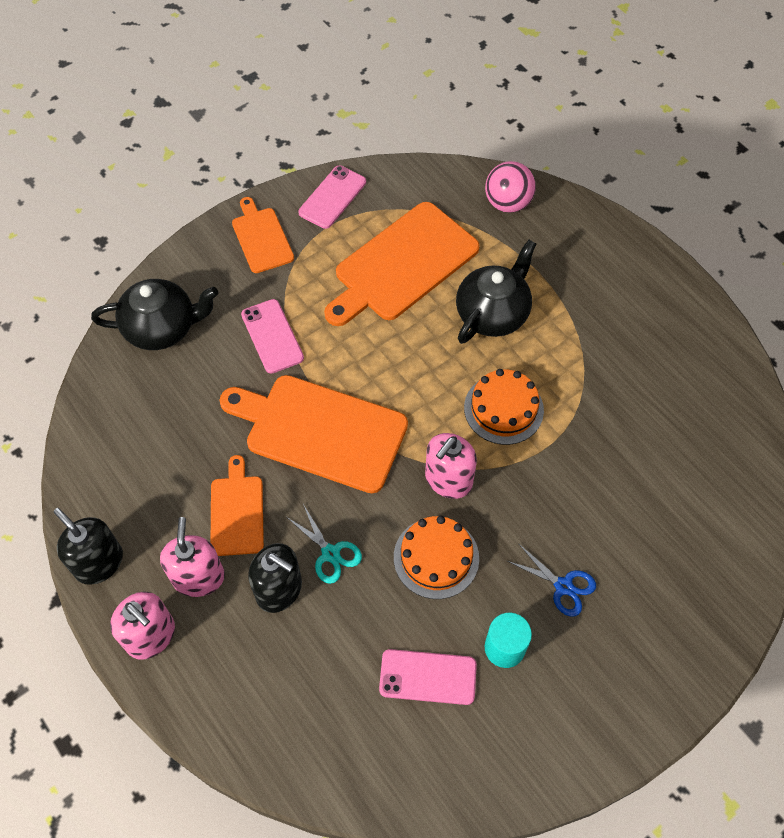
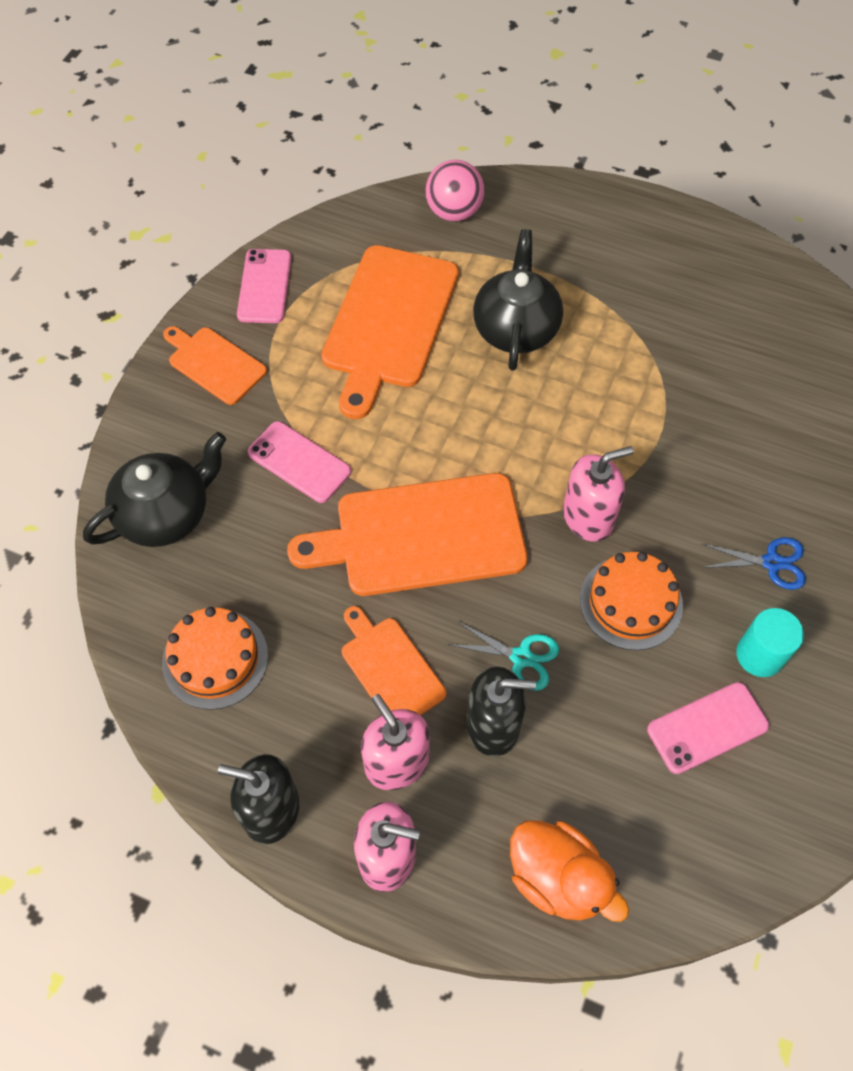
camera: 30 degrees left, 0 degrees up
(251, 717) = (558, 878): none -> orange duck
(448, 480) = (588, 517): pink soap dispenser -> pink soap dispenser turned 120 degrees counterclockwise
(503, 409) = (592, 418): orange cake -> orange cake (215, 659)

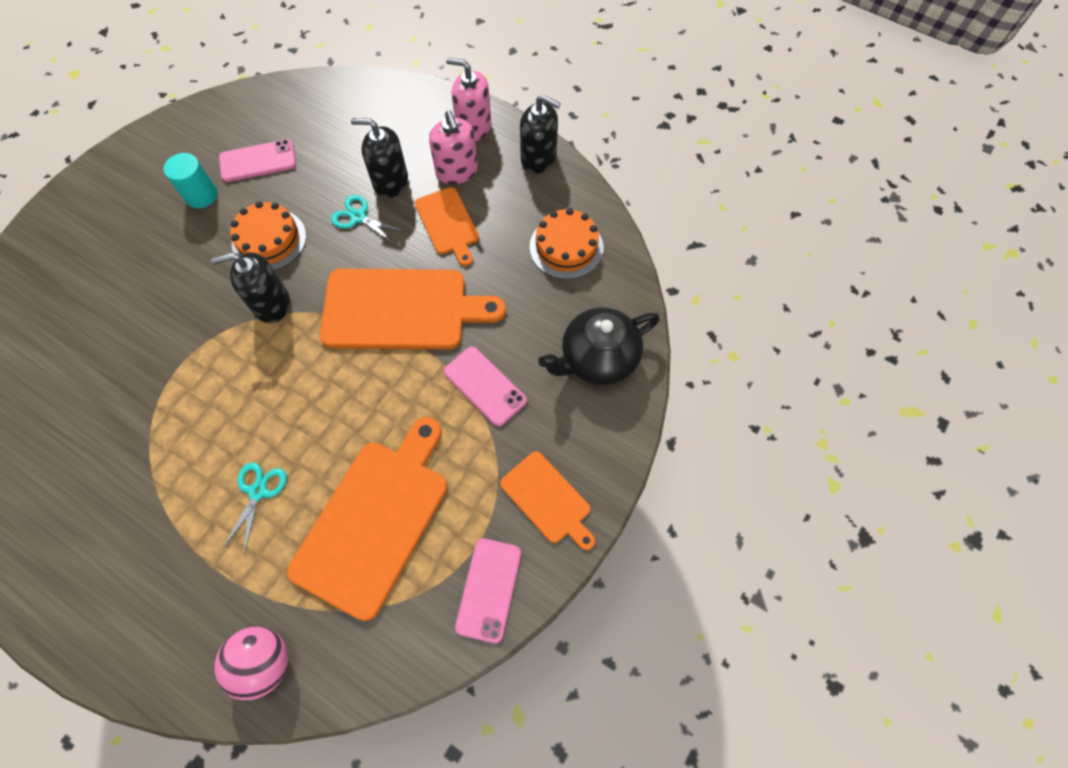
camera: 170 degrees left, 5 degrees up
(515, 328) = (258, 492): black teapot -> turquoise scissors
(558, 878) = (380, 105): orange duck -> none
(588, 517) = (271, 304): pink soap dispenser -> black soap dispenser
(771, 563) = (157, 250): blue scissors -> none

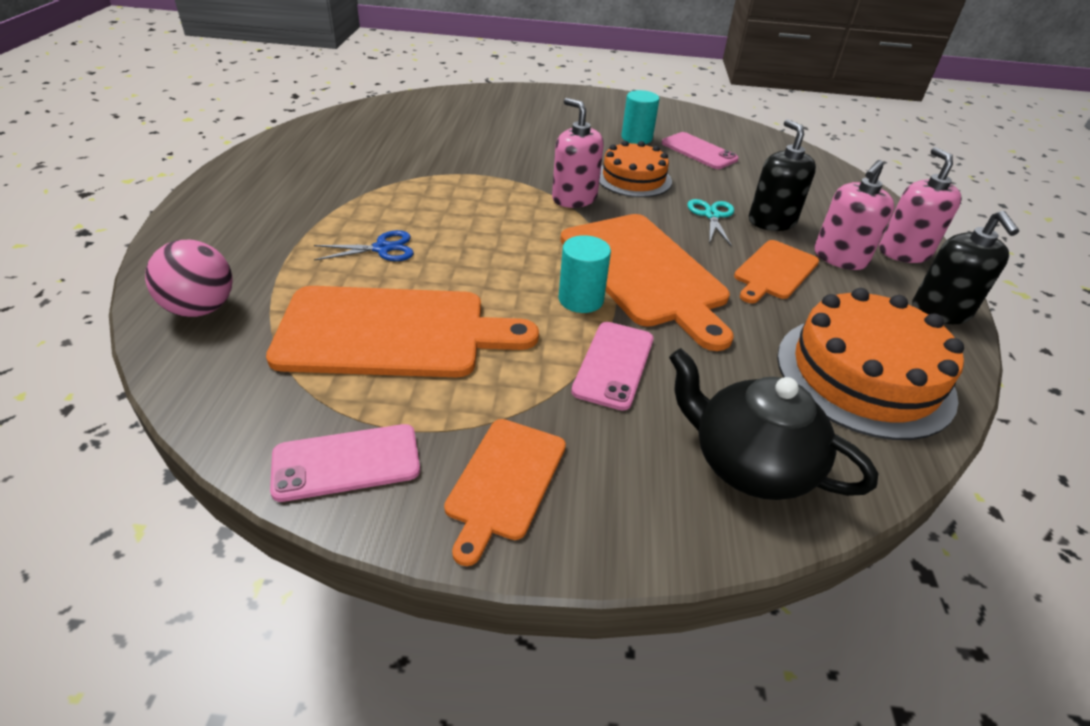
camera: 60 degrees right, 25 degrees down
(258, 492) = (382, 249): turquoise scissors -> blue scissors
(271, 304) = (574, 198): black soap dispenser -> pink soap dispenser
(408, 371) = (581, 299): none -> turquoise cylinder
(566, 247) = (864, 375): orange cake -> orange cake, size x1.55

